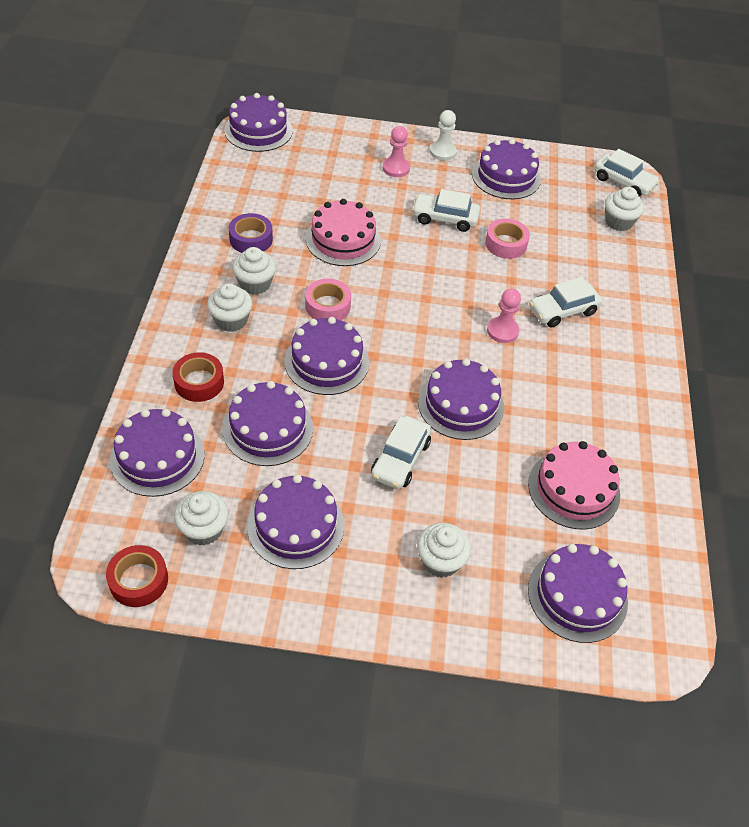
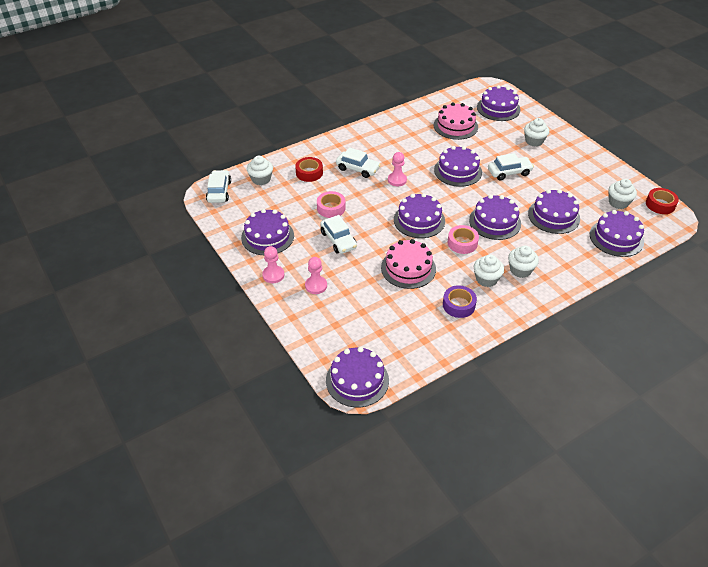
camera: 125 degrees left, 5 degrees down
(199, 382) = (567, 253): red tape -> red tape (309, 173)
(296, 525) = (578, 181): purple cake -> purple cake (419, 220)
(442, 152) = (273, 275): white pawn -> pink pawn

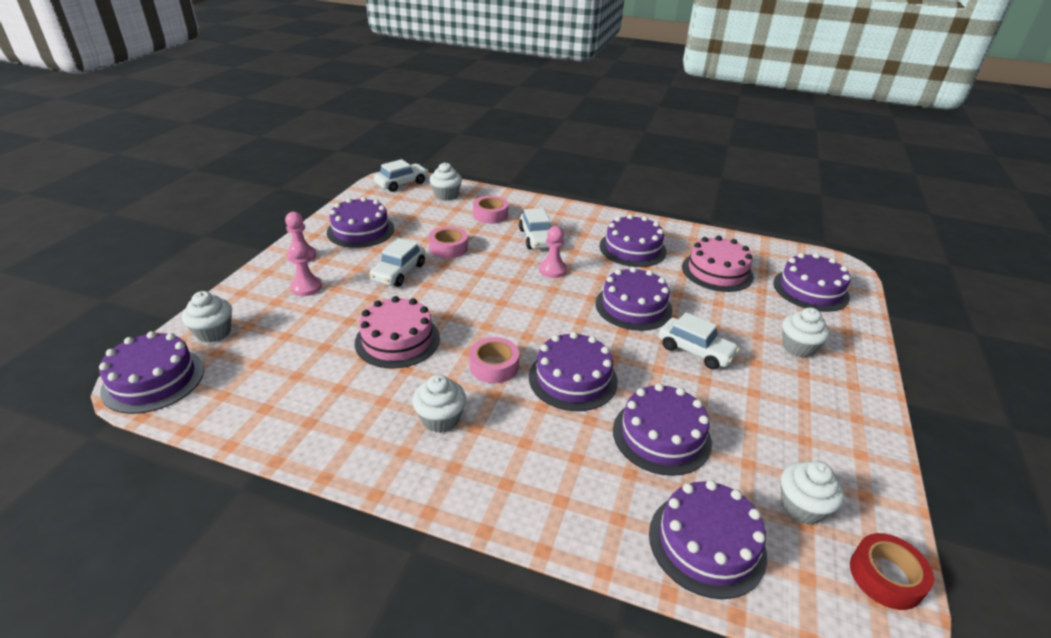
camera: 50 degrees right, 10 degrees down
(309, 173) = (490, 215): red tape -> pink tape
(419, 220) = (498, 313): purple cake -> purple cake (632, 249)
(458, 305) = (361, 413): purple tape -> none
(520, 270) = (495, 448): white cupcake -> white cupcake (214, 332)

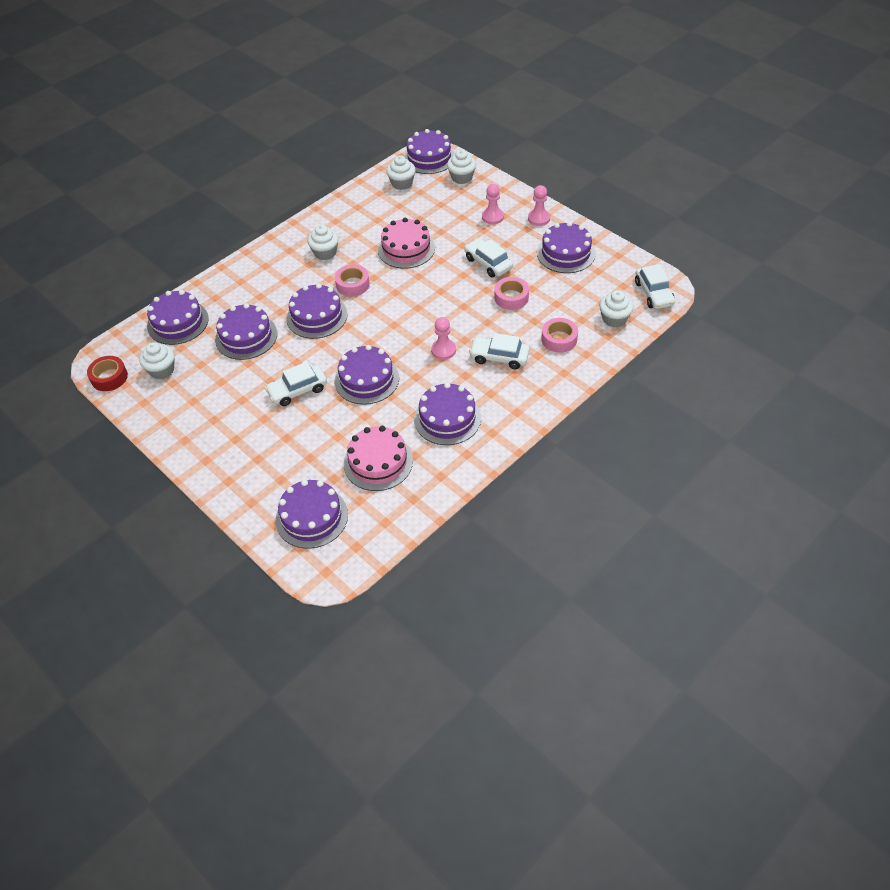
camera: 120 degrees right, 15 degrees up
(798, 347) = (259, 454): white cupcake -> white cupcake (402, 183)

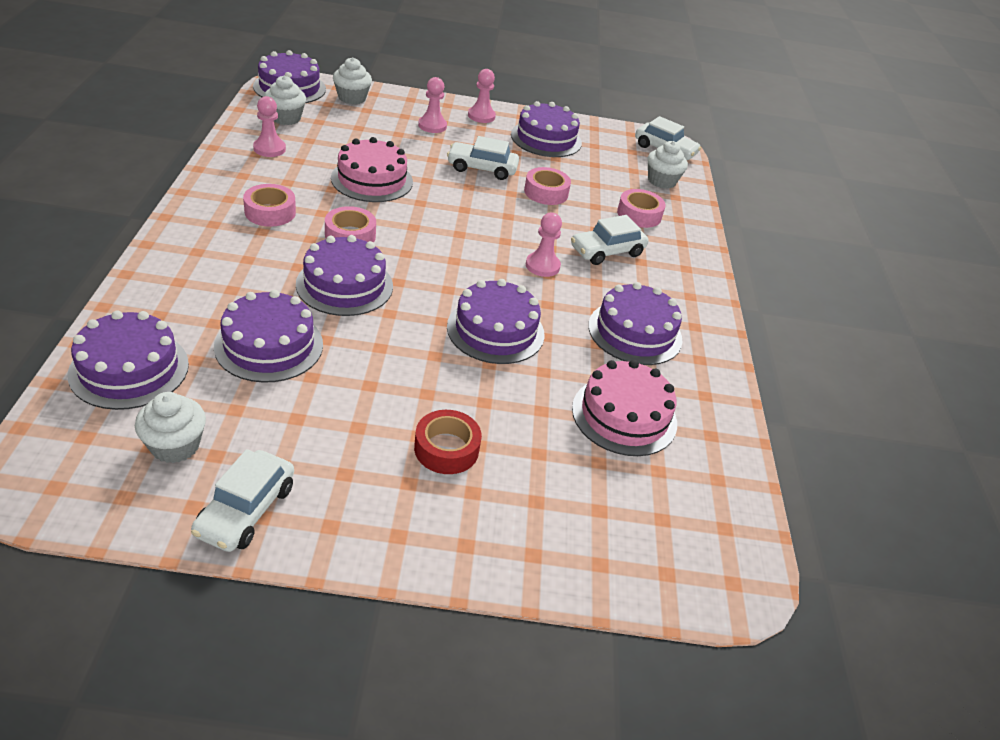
camera: 50 degrees left, 10 degrees down
(109, 377) = (81, 500): red tape -> red tape (446, 449)
(298, 390) = (424, 380): white car -> white car (246, 510)
(311, 517) = (632, 525): purple cake -> none
(325, 252) = (270, 212): white cupcake -> pink tape
(369, 205) = (269, 149): none -> pink pawn

